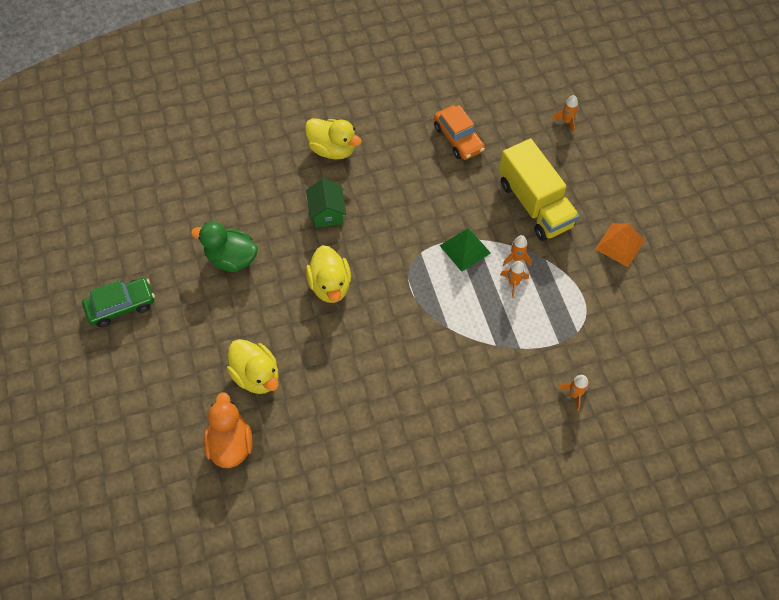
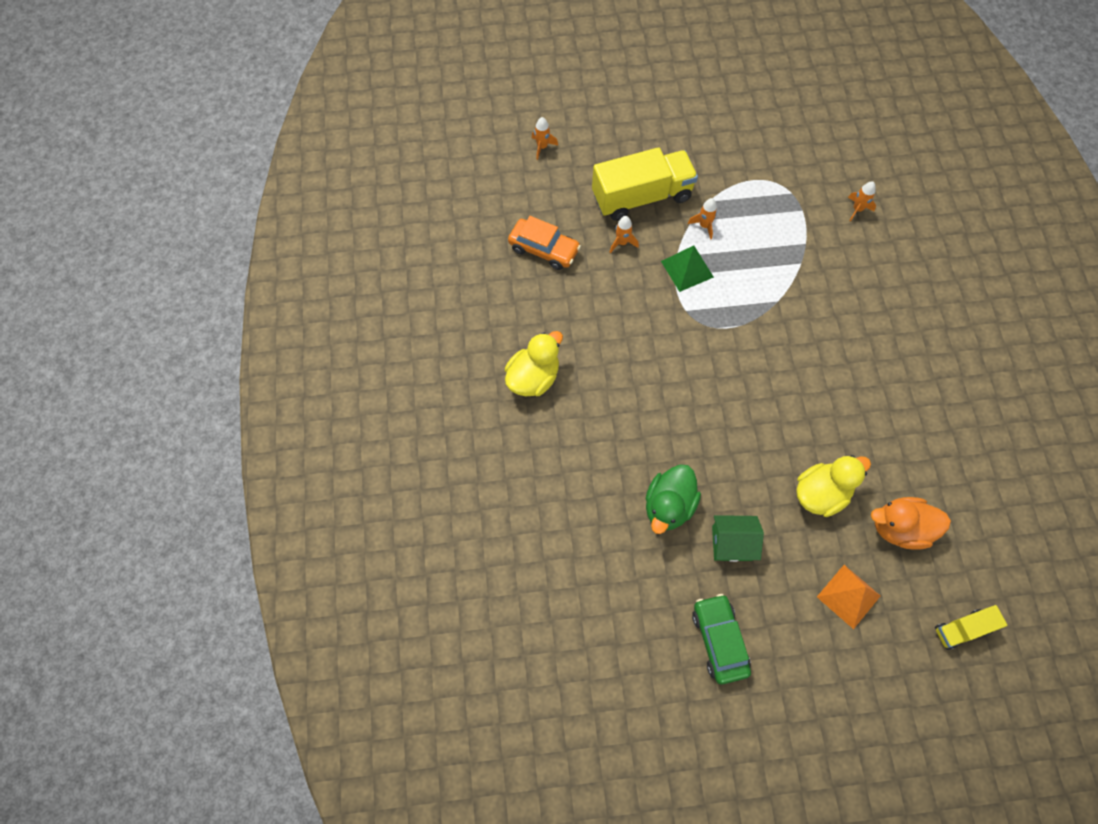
camera: 80 degrees left, 5 degrees up
(141, 500) = (962, 629): none -> yellow truck
(327, 213) = (621, 395): green house -> green house (732, 543)
(330, 285) = (716, 405): yellow duck -> none
(458, 138) = (544, 249): orange car -> orange car turned 45 degrees clockwise
(513, 283) = (733, 234): orange rocket -> orange rocket (622, 243)
(619, 244) = (699, 137): orange pyramid -> orange pyramid (848, 596)

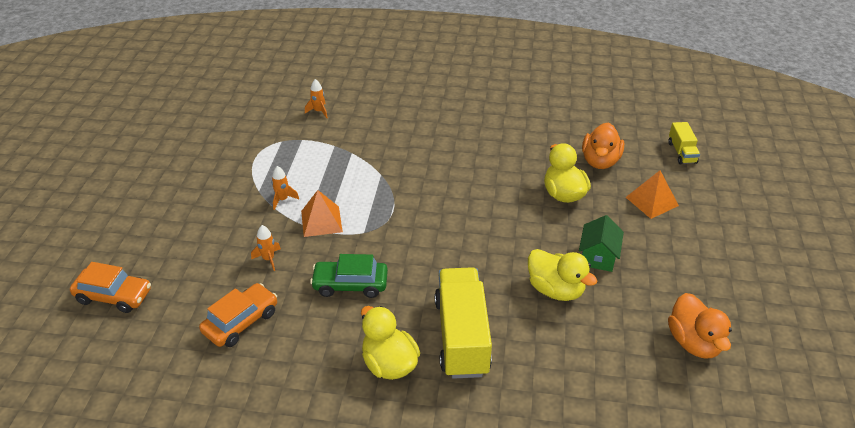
camera: 75 degrees left, 25 degrees down
(542, 147) = (114, 296): orange rocket -> orange car
(640, 652) = (694, 342): none -> orange duck
(641, 197) = (225, 233): yellow truck -> yellow truck (462, 336)
(668, 506) = (555, 290): green duck -> yellow duck
(687, 269) = (321, 221): green pyramid -> orange pyramid
(719, 640) = (685, 286): green car -> green car (350, 284)

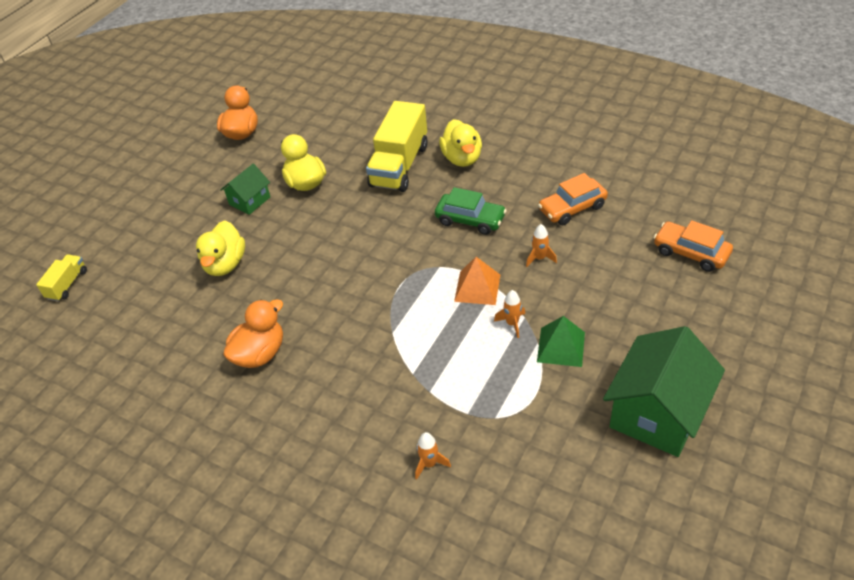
camera: 155 degrees left, 5 degrees up
(162, 165) = (657, 413): none -> green house
(238, 191) = (561, 346): none -> green pyramid
(600, 161) = (155, 293): orange duck -> orange duck (260, 354)
(652, 201) = (155, 239): orange pyramid -> none

